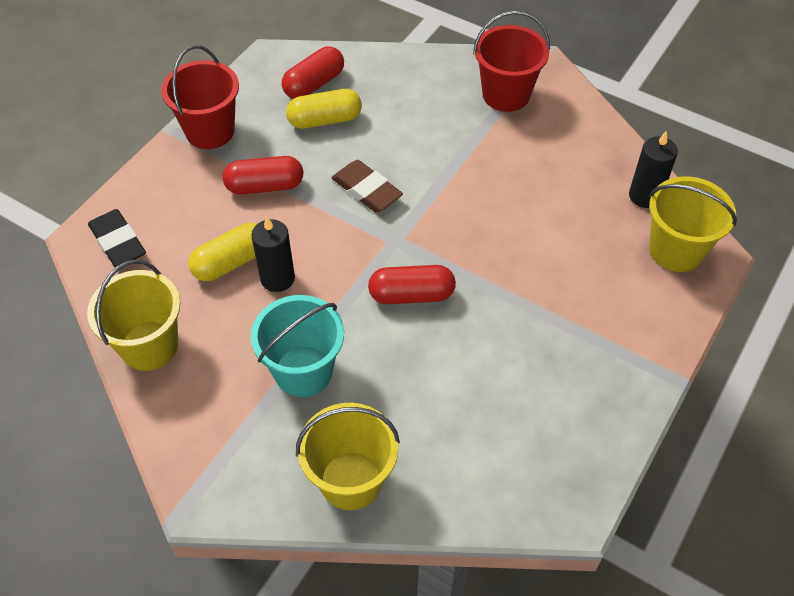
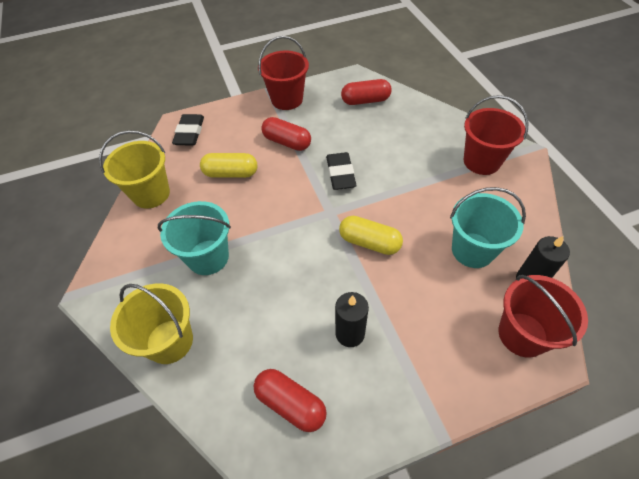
camera: 40 degrees right, 0 degrees up
(277, 278) = (245, 196): black candle -> black candle (350, 333)
(325, 120) = (353, 123): yellow capsule -> yellow capsule (369, 242)
(366, 190) = (340, 174): brown eraser -> black eraser
(411, 295) = (309, 251): red capsule -> red capsule (290, 403)
(572, 196) = (472, 250): none -> turquoise bucket
(676, 250) = (522, 334): yellow bucket -> red bucket

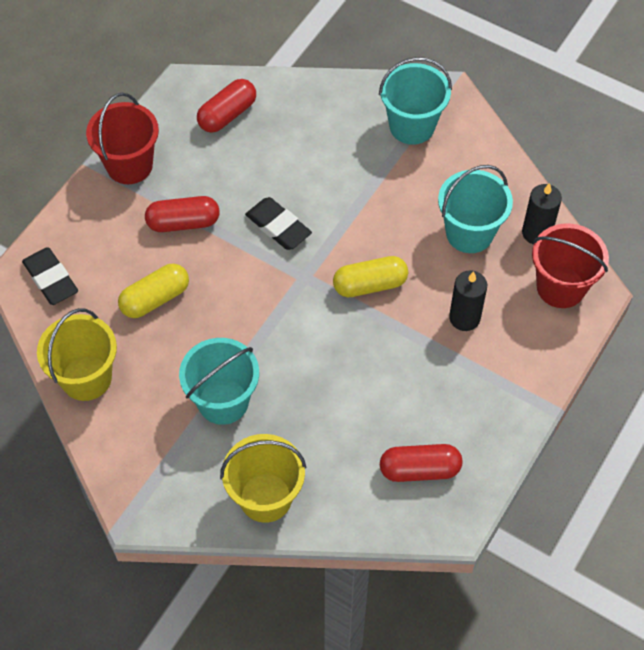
camera: 40 degrees left, 5 degrees up
(350, 333) = (421, 381): black candle -> black candle (464, 318)
(481, 161) = (412, 126): red bucket -> turquoise bucket

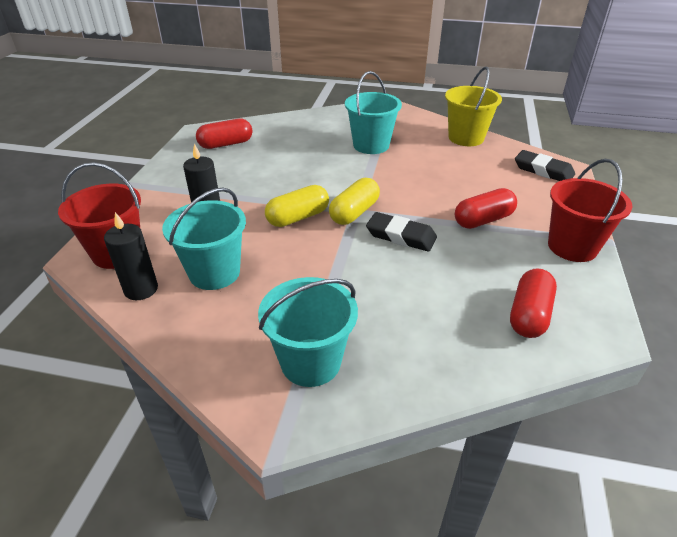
camera: 160 degrees right, 20 degrees down
(155, 299) = (460, 176): yellow capsule -> yellow capsule (354, 212)
(265, 497) = (318, 120): yellow bucket -> none

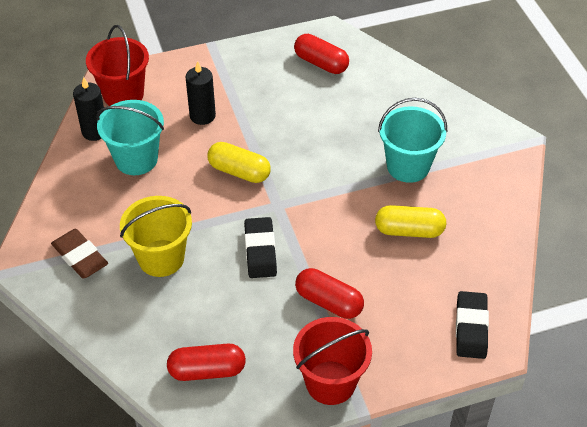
camera: 60 degrees right, 10 degrees up
(311, 362) = (80, 257): turquoise bucket -> brown eraser
(354, 212) = (273, 205): yellow capsule -> yellow capsule (409, 230)
(466, 138) = (494, 238): yellow bucket -> yellow bucket (161, 258)

